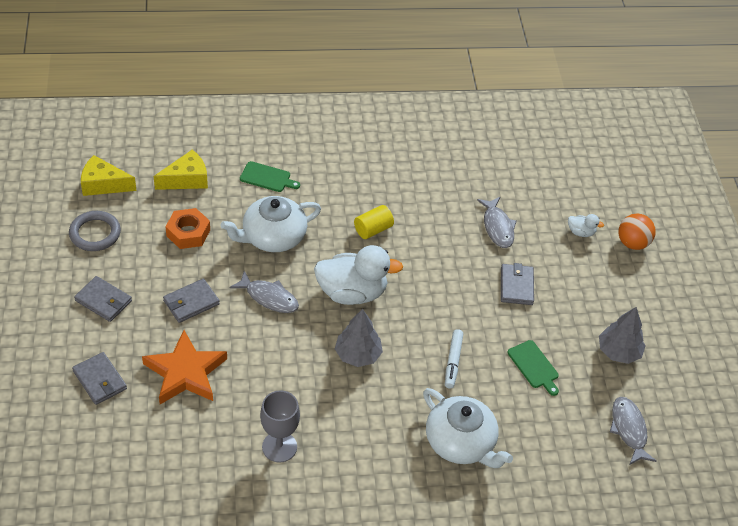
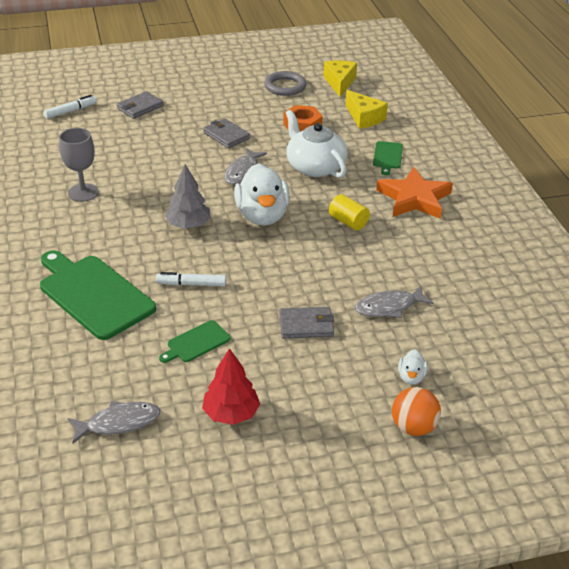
camera: 85 degrees right, 10 degrees down
(86, 456) = (71, 111): none -> white marker
(103, 301) = (217, 99): grey wallet -> none
(185, 372) = (153, 141): orange star -> orange star (414, 198)
(461, 442) = (93, 295): white teapot -> green cutting board
(618, 352) = (231, 413): grey tree -> red tree

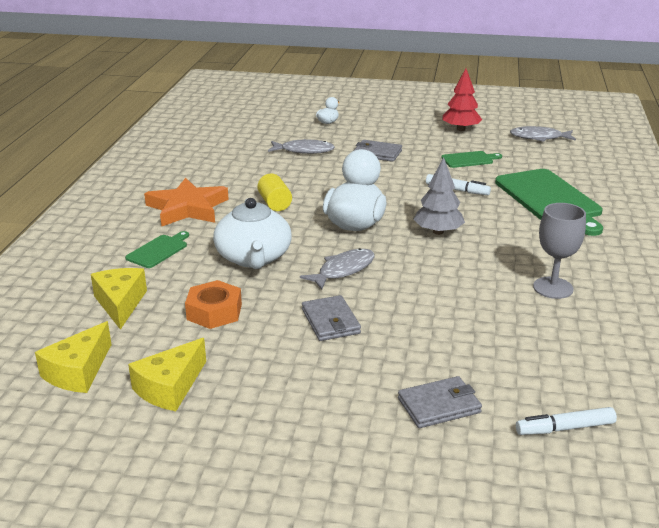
camera: 155 degrees left, 10 degrees down
(285, 86) = (170, 387): grey ring -> yellow cheese
(413, 427) = (349, 108): orange ball -> none

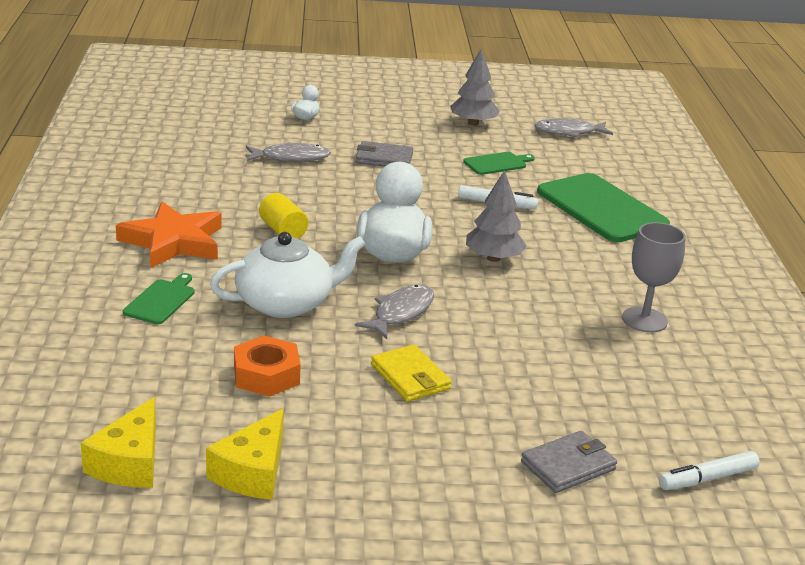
camera: 15 degrees left, 0 degrees up
(120, 304) = (143, 373): yellow cheese -> none
(253, 258) = (286, 303): white teapot -> white teapot turned 90 degrees counterclockwise
(330, 321) = (410, 377): grey wallet -> yellow wallet
(460, 129) = (473, 123): red tree -> grey tree

